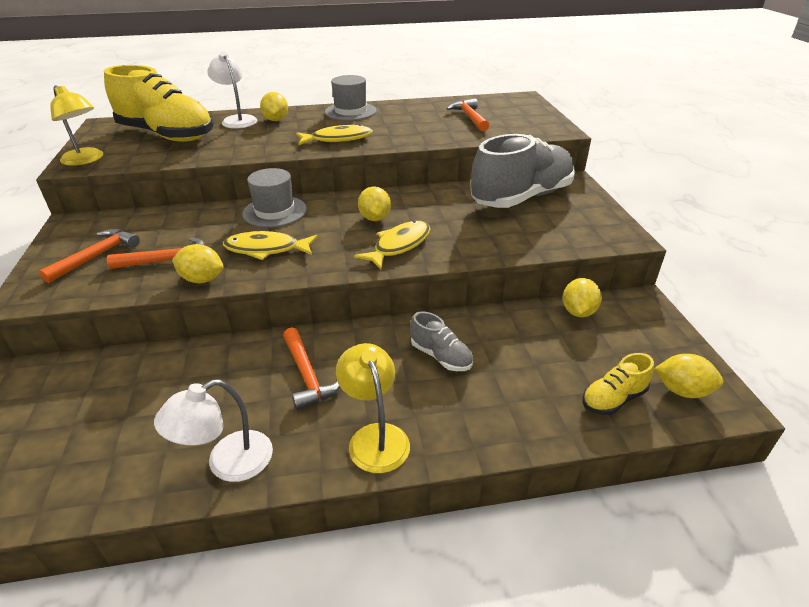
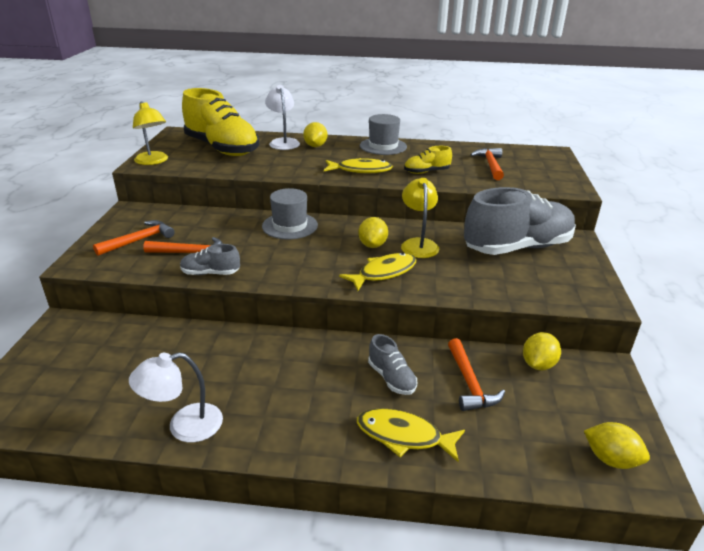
camera: 15 degrees right, 5 degrees down
(202, 279) = (210, 273): yellow lemon -> grey shoe
(266, 249) = (270, 257): yellow fish -> yellow fish (404, 436)
(307, 375) = (272, 370): orange hammer -> orange hammer (469, 383)
(375, 437) = (307, 433): yellow lamp -> yellow lamp (418, 244)
(613, 399) = (537, 451): yellow shoe -> yellow shoe (426, 172)

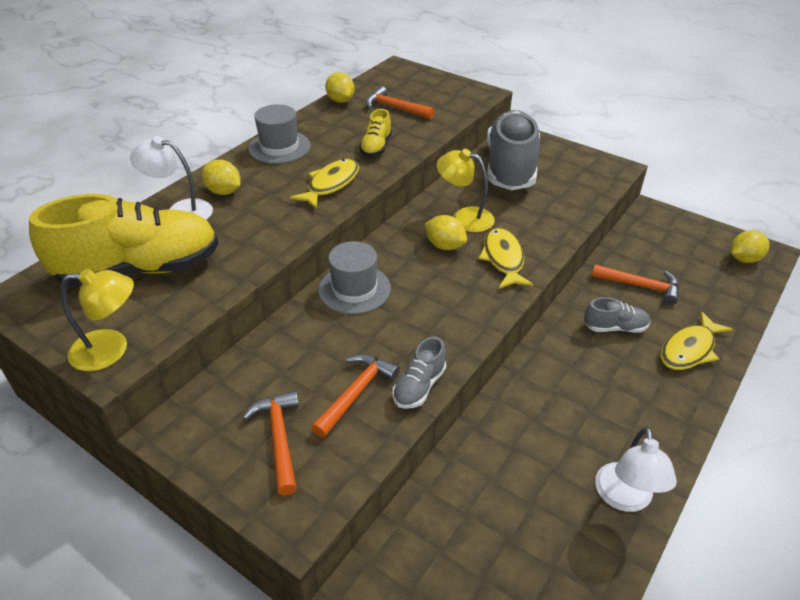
camera: 60 degrees left, 10 degrees up
(538, 364) = (634, 241): yellow lemon -> yellow lemon (340, 100)

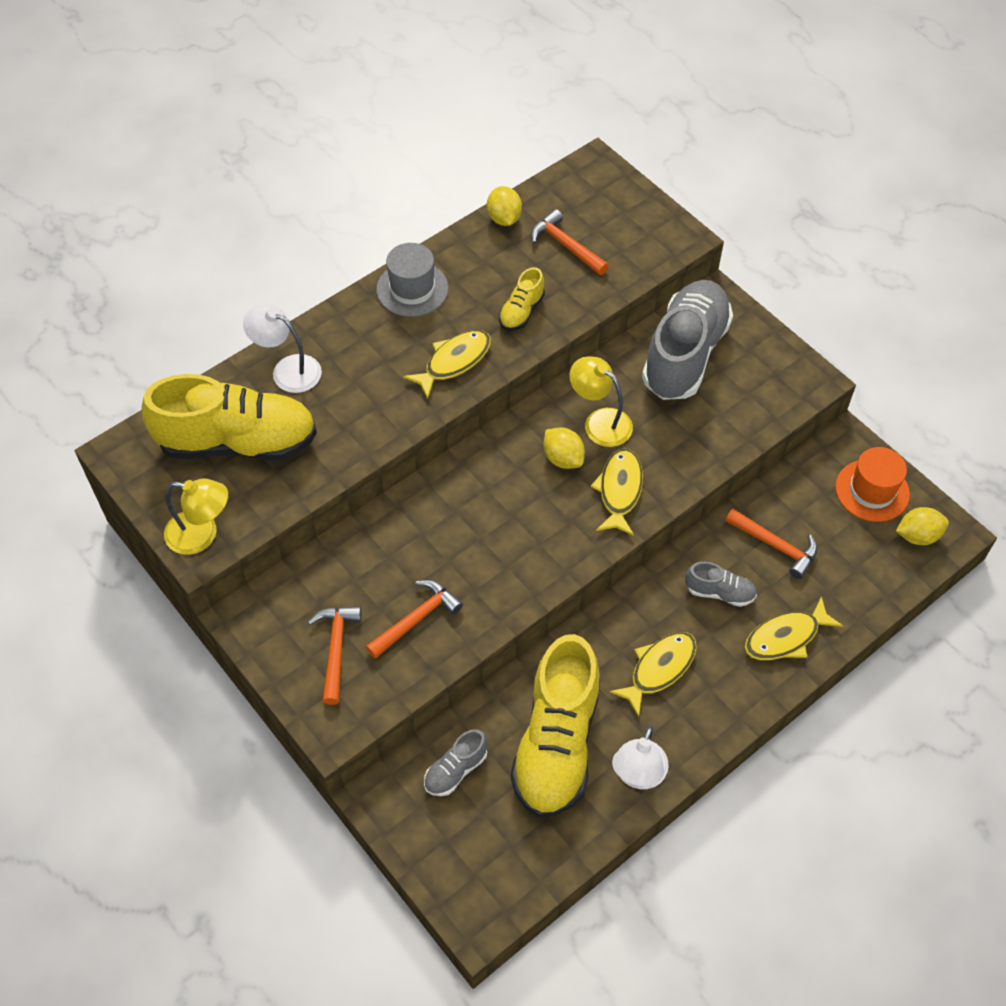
camera: 15 degrees right, 15 degrees up
(224, 191) = (338, 349): yellow lemon -> none
(354, 289) = (449, 496): grey hat -> none
(419, 386) = (477, 626): grey shoe -> grey shoe (455, 770)
(531, 487) = (556, 743): none -> yellow shoe
(595, 398) = (659, 669): none -> yellow fish
(690, 237) = (872, 490): none -> orange hat

